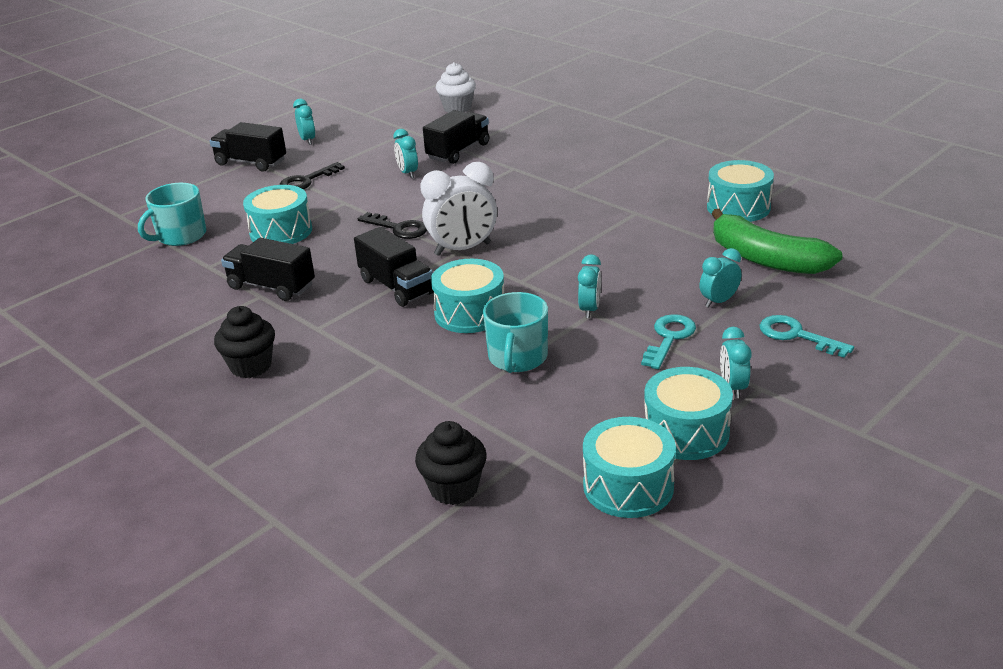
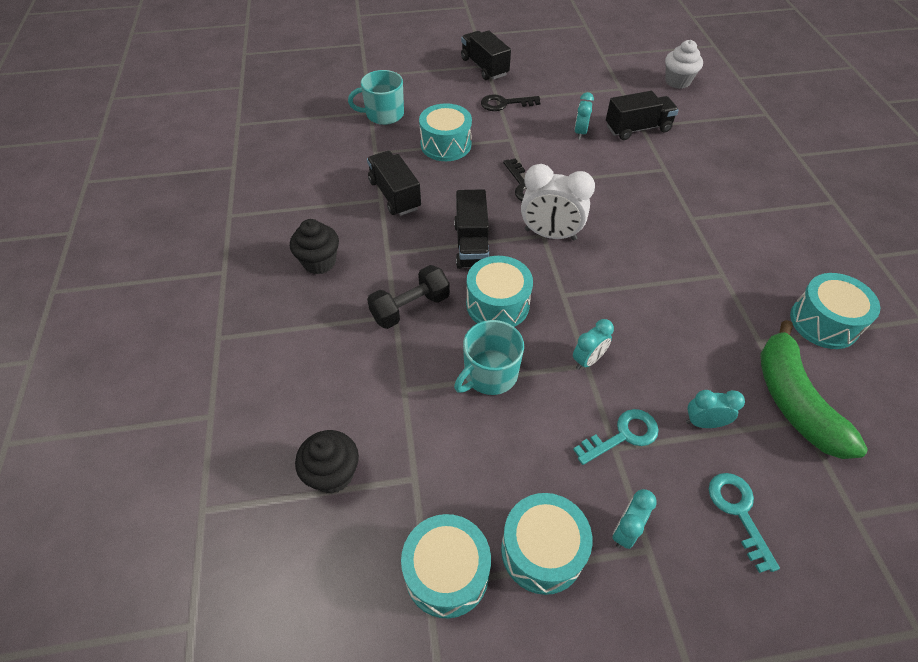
camera: 35 degrees right, 20 degrees up
(308, 140) = (540, 63): turquoise clock -> none
(389, 352) = (410, 308): none -> black dumbbell

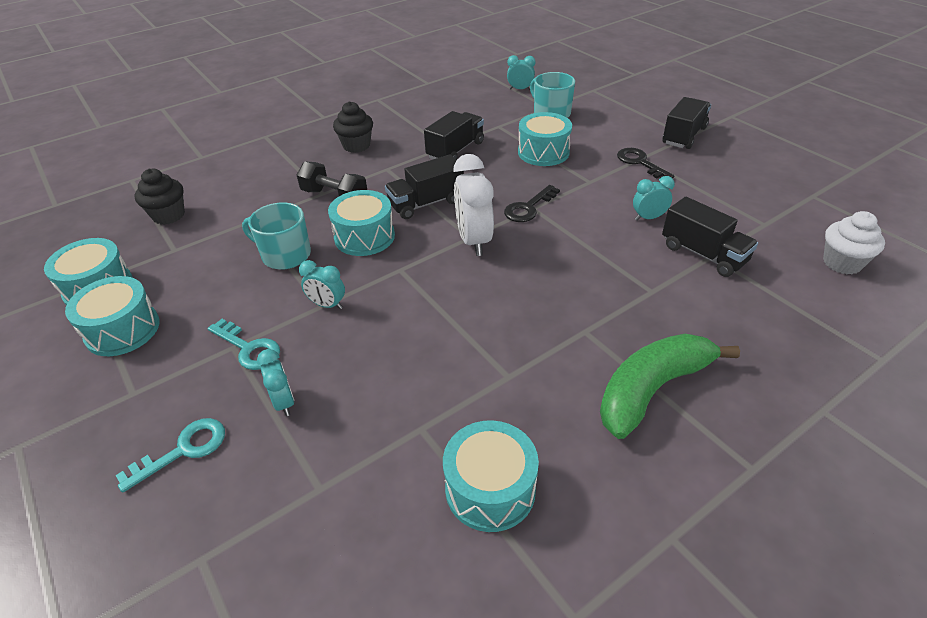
camera: 65 degrees right, 10 degrees down
(625, 531) = (148, 374): turquoise clock -> turquoise clock (520, 89)
(793, 400) = (344, 475): green banana -> green banana (652, 389)

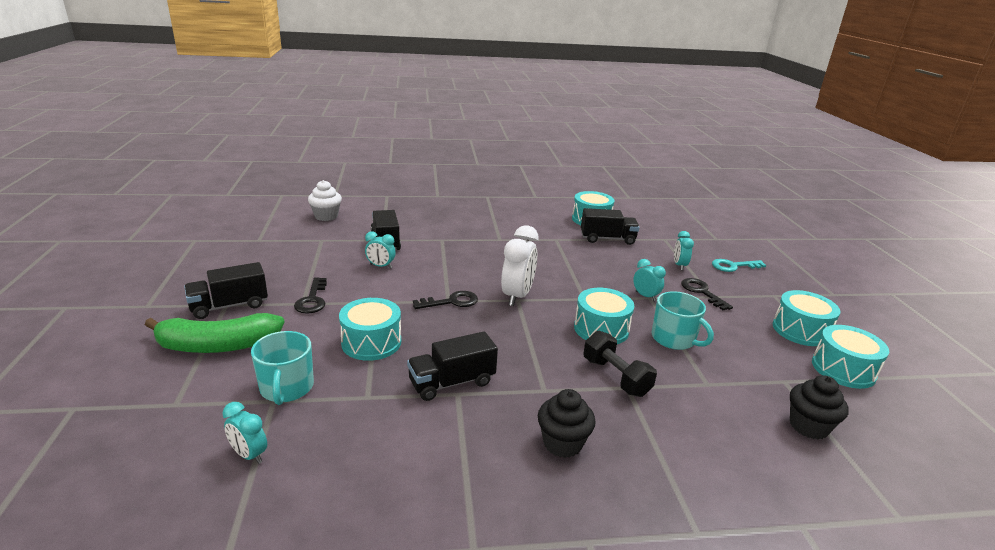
camera: 155 degrees left, 15 degrees down
(249, 348) = (701, 292): turquoise key -> black key
(426, 203) = (530, 337): black truck -> black truck (607, 239)
(652, 389) = (494, 217): green banana -> green banana (217, 345)

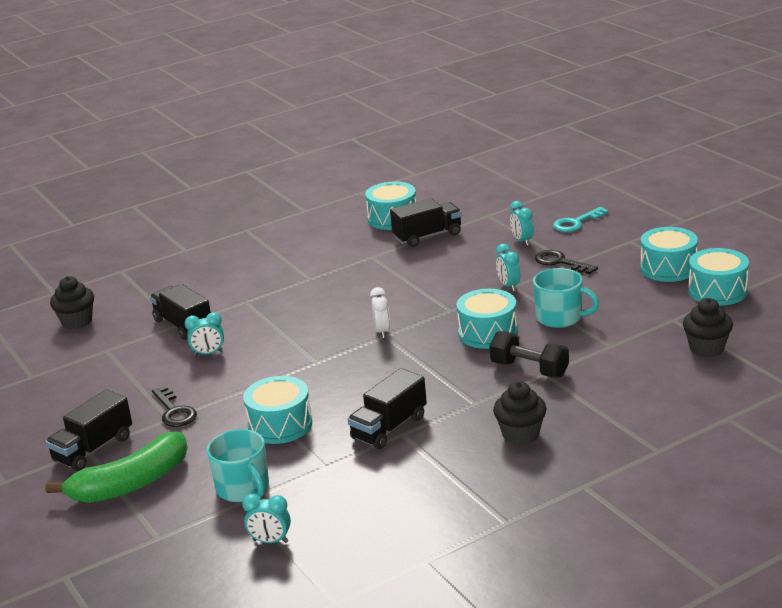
camera: 20 degrees left, 0 degrees up
(326, 216) = (77, 322): white cupcake -> black cupcake
(451, 302) = (321, 361): black key -> none
(517, 296) = (382, 332): white clock -> white clock, size x0.56
(645, 296) = (508, 286): turquoise clock -> turquoise clock turned 135 degrees counterclockwise

